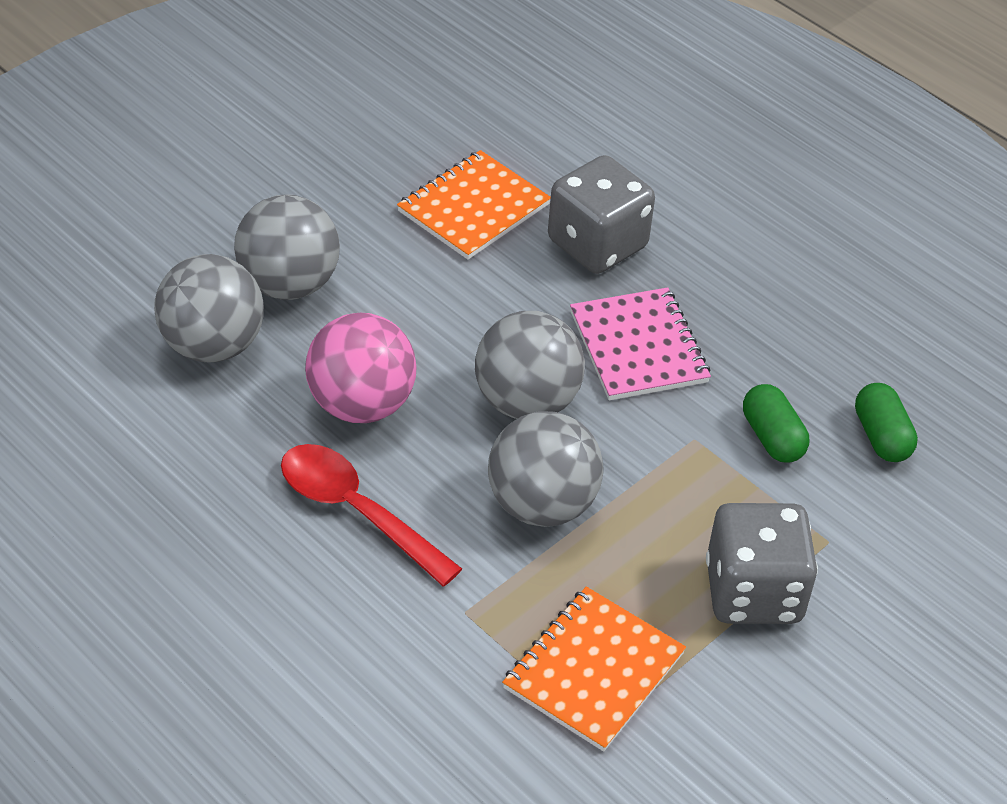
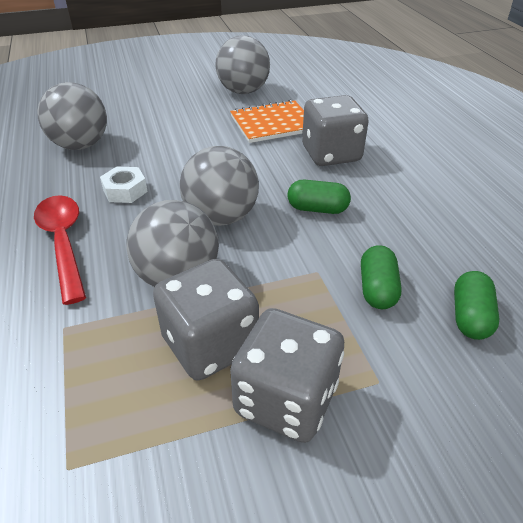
camera: 30 degrees right, 5 degrees down
(289, 284) = (145, 131): grey ball -> grey ball (243, 91)
(361, 404) = (125, 191): pink ball -> white nut
(593, 671) = (108, 411): orange notebook -> none
(638, 347) = (317, 209): pink notebook -> green capsule
(640, 568) = (210, 344): none -> grey dice

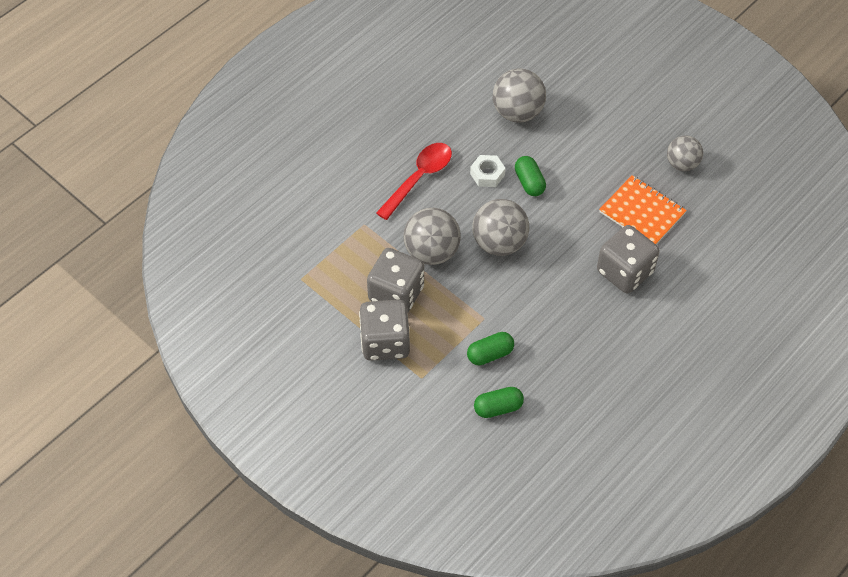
camera: 60 degrees right, 15 degrees up
(243, 91) = (682, 164): grey ball -> grey ball, size x0.65
(317, 209) = (547, 292): green capsule -> green capsule (529, 182)

